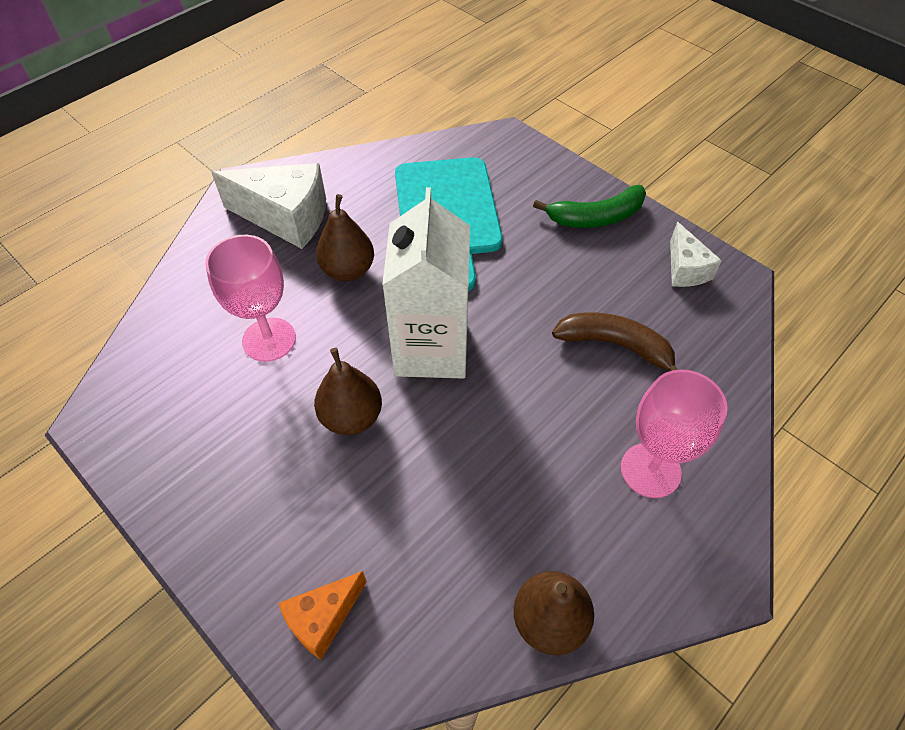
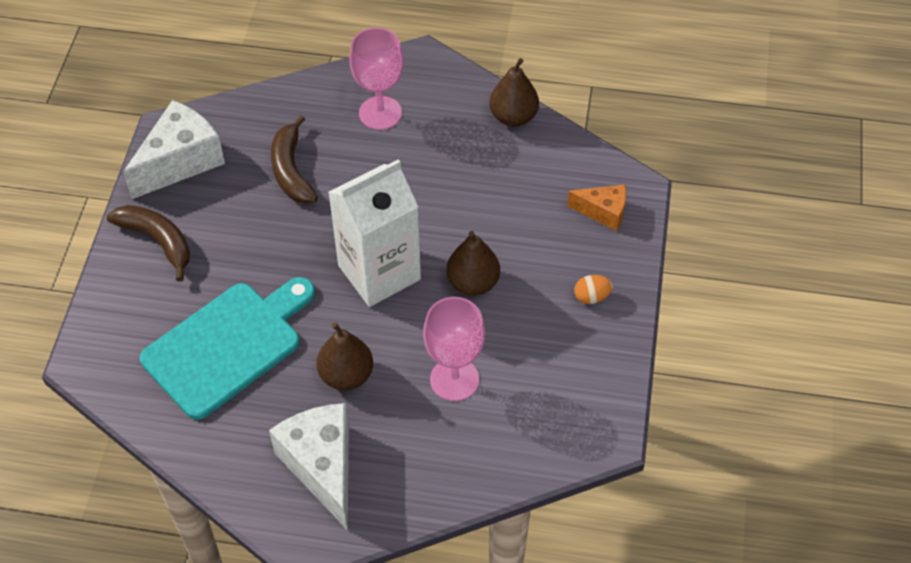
camera: 125 degrees left, 0 degrees up
(234, 516) = (591, 297): none -> orange egg
(595, 217) = (158, 241): green banana -> brown banana
(685, 269) = (181, 161): white cheese -> white cheese, size x1.76

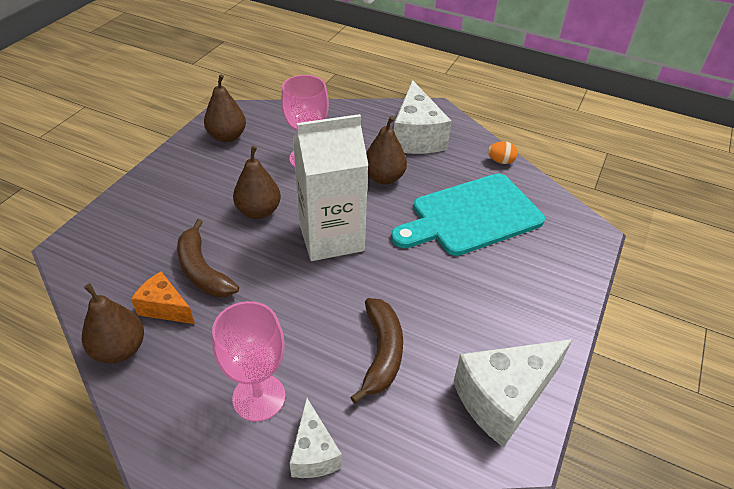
camera: 165 degrees left, 10 degrees down
(158, 241) = (530, 314): brown banana -> brown banana (202, 270)
(322, 90) = (313, 453): none -> white cheese
(577, 387) = (227, 136): none -> brown pear
(591, 297) = (175, 181): orange egg -> orange egg (500, 161)
(603, 212) = (114, 235): orange cheese -> orange cheese (165, 308)

